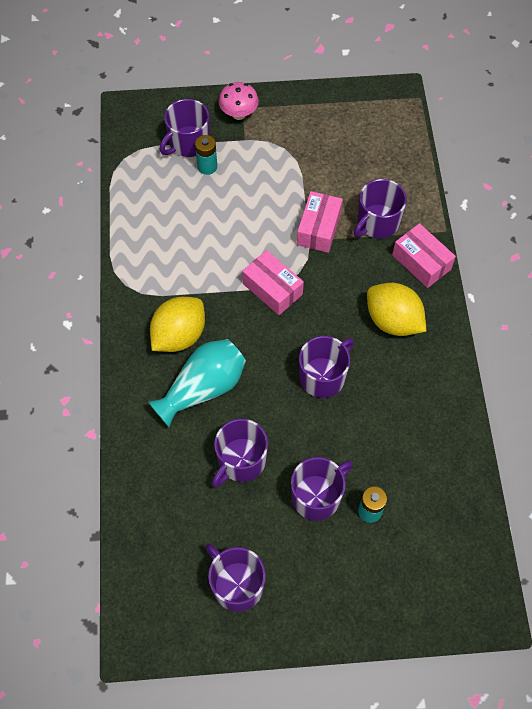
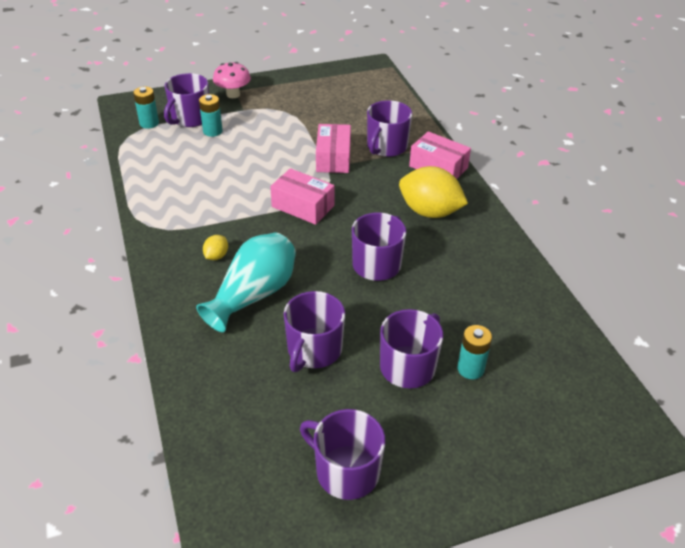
camera: 15 degrees left, 20 degrees down
(146, 143) = (149, 123): none -> turquoise battery
(179, 335) = (216, 256): yellow lemon -> yellow lemon, size x0.45

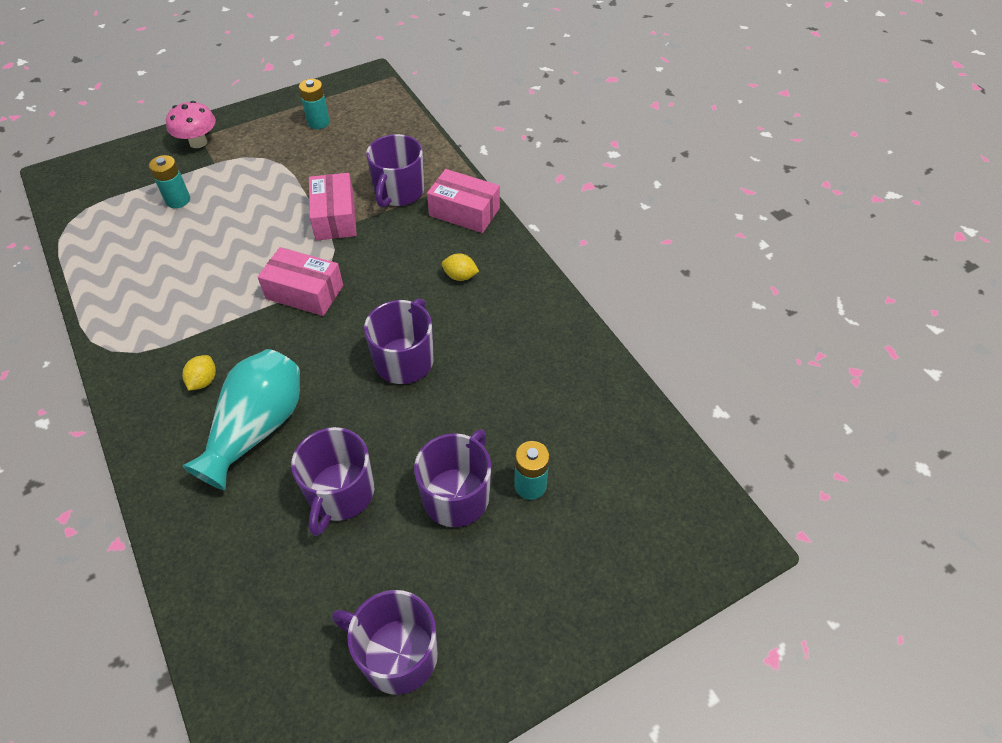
camera: 10 degrees left, 10 degrees up
(149, 123) = (93, 200): turquoise battery -> turquoise battery (318, 122)
(190, 118) = (146, 185): purple mug -> none
(429, 212) = (460, 276): yellow lemon -> yellow lemon, size x0.45

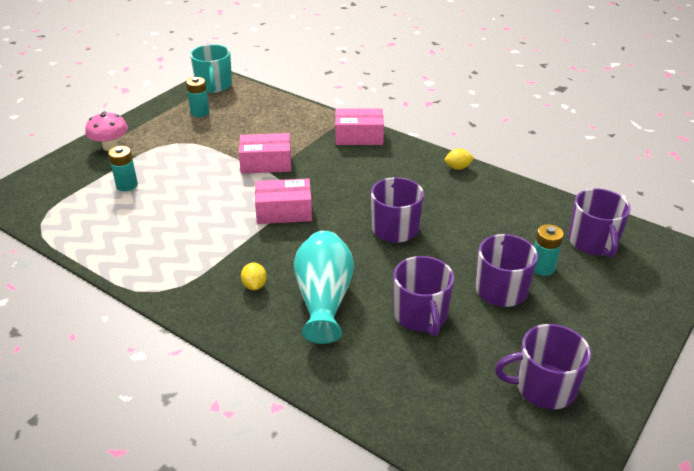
camera: 25 degrees left, 15 degrees down
(335, 217) = (266, 163): pink box -> pink box turned 60 degrees counterclockwise
(360, 87) = (214, 85): none -> turquoise mug
(398, 192) = (300, 137): purple mug -> purple mug (593, 242)
(460, 276) = (389, 172): yellow lemon -> yellow lemon (457, 167)

